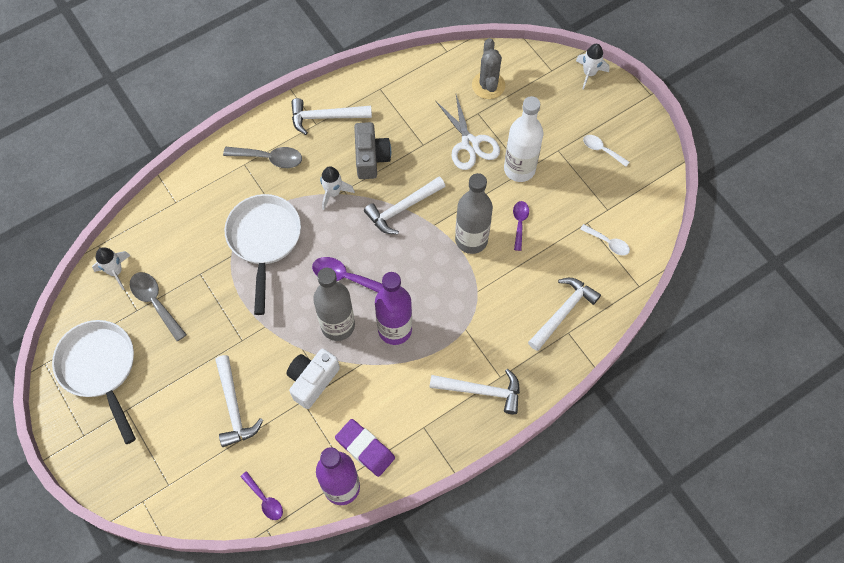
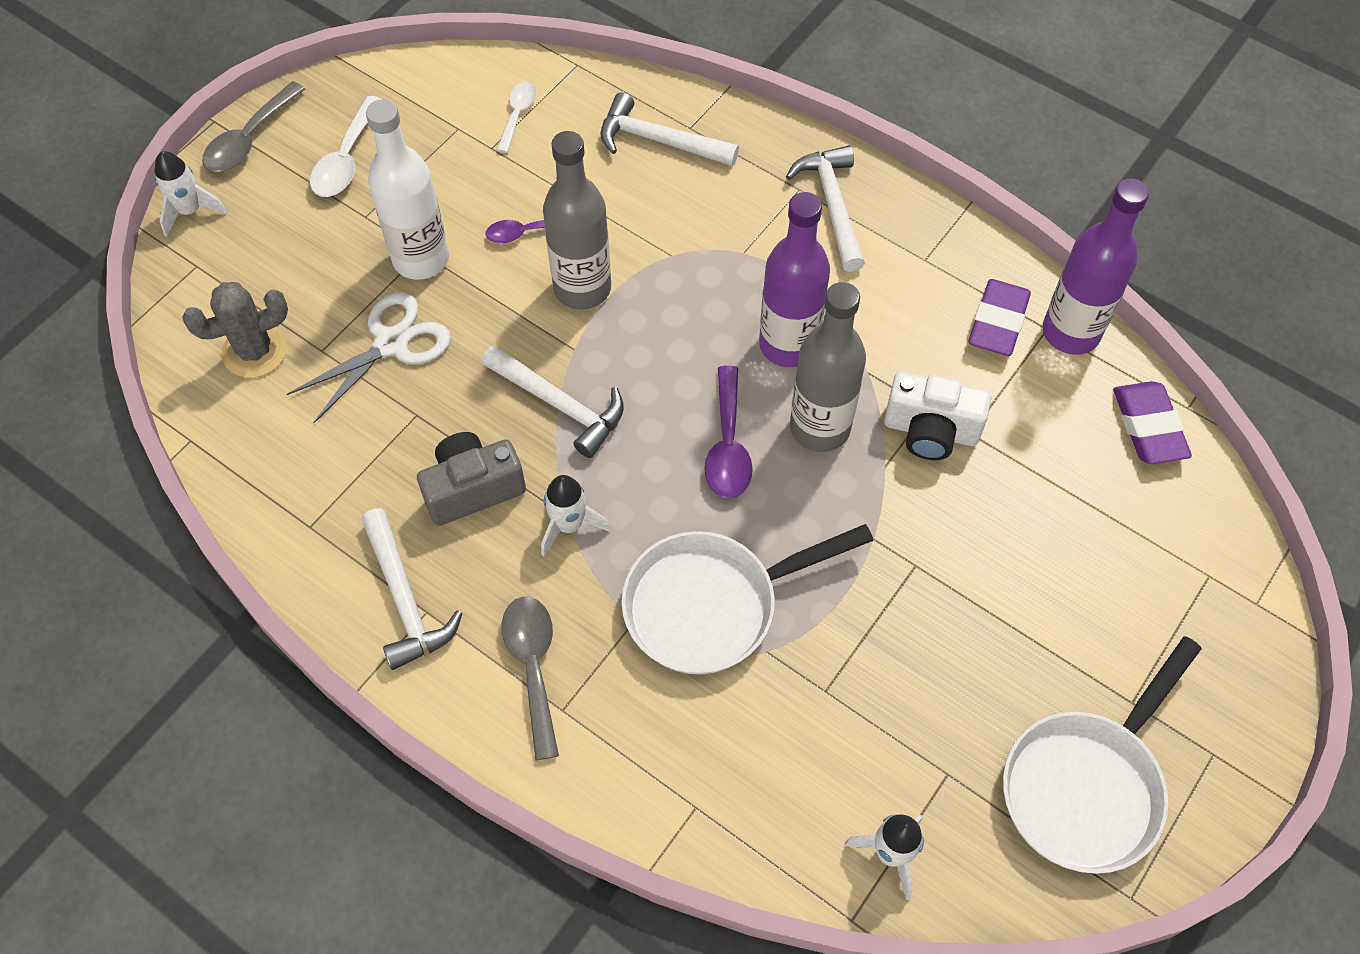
camera: 110 degrees left, 5 degrees down
(155, 303) = (917, 745): grey spoon -> grey spoon (249, 139)
(234, 407) = (1034, 529): white hammer -> none
(265, 499) = (1148, 427): purple spoon -> purple eraser
(602, 150) = (346, 159): white spoon -> white spoon, size x1.54

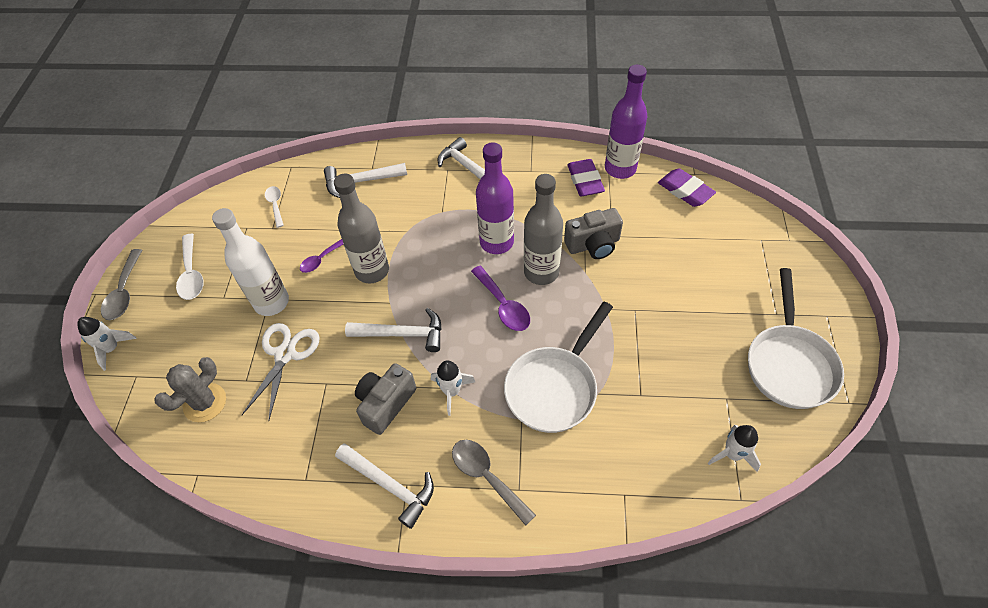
camera: 30 degrees left, 5 degrees down
(930, 430) = (593, 245): white camera -> grey camera

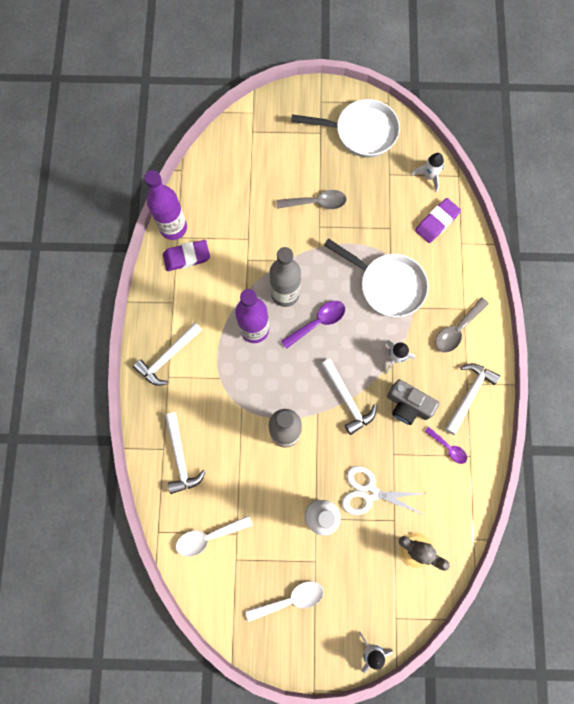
camera: 95 degrees left, 20 degrees up
(124, 292) = (311, 660): grey spoon -> grey spoon (316, 203)
(275, 205) = (208, 536): white spoon -> white spoon, size x1.54
(321, 259) = (273, 480): purple spoon -> purple spoon (448, 447)
(402, 334) = (347, 399): white hammer -> white hammer turned 150 degrees clockwise
(593, 245) = (257, 253): grey camera -> none
(685, 191) = (200, 179): purple eraser -> purple eraser (436, 222)

